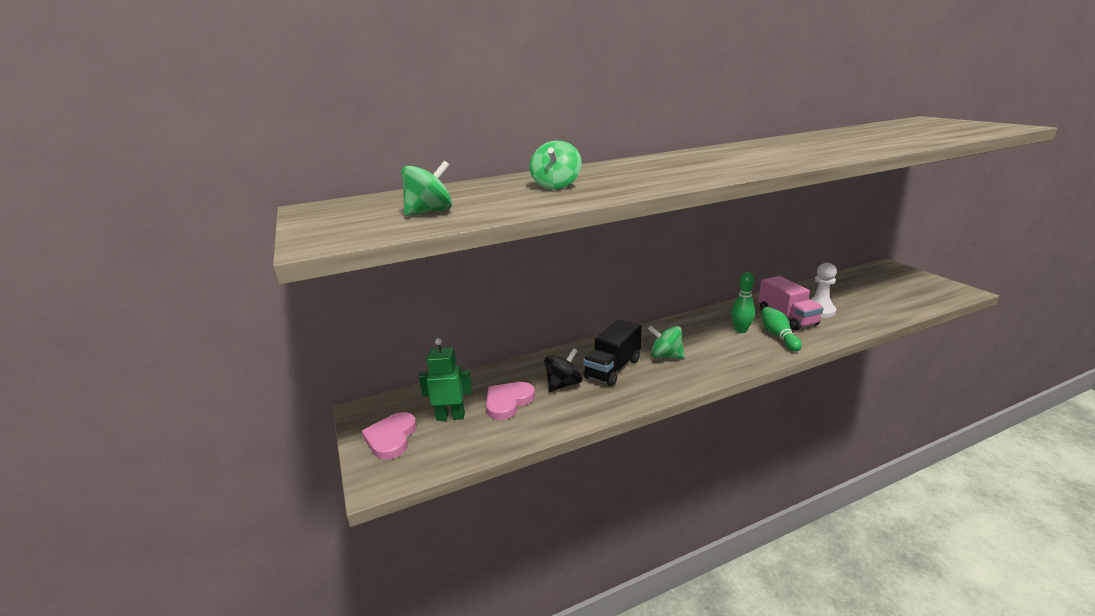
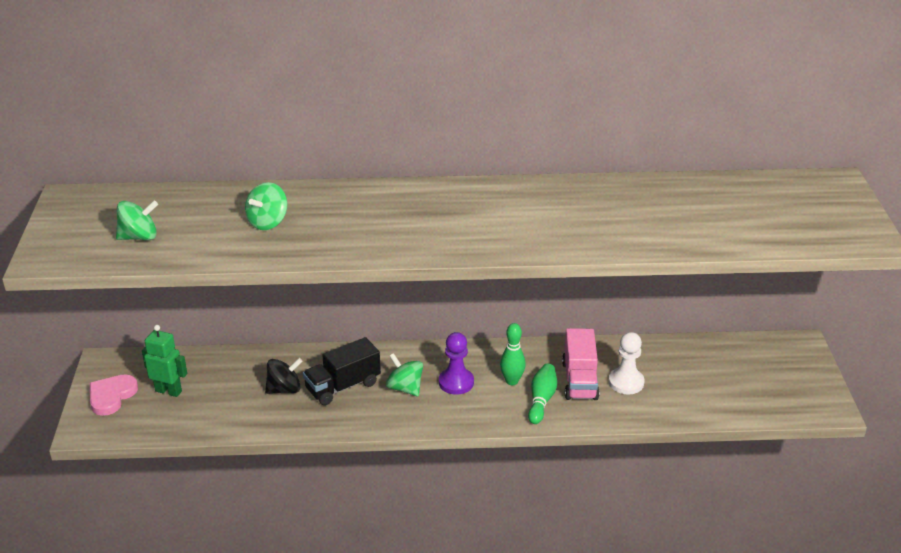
camera: 20 degrees right, 10 degrees up
(508, 402) = (224, 392): pink heart -> none
(701, 342) = (456, 382): none -> purple pawn

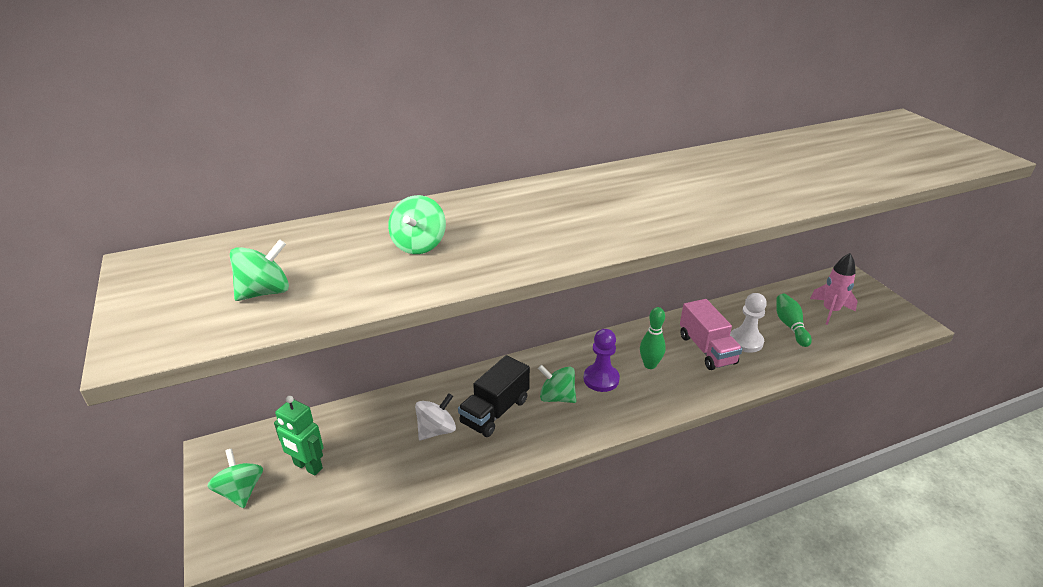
camera: 20 degrees left, 0 degrees up
(111, 396) = (241, 491): pink heart -> green spinning top
(168, 391) = (307, 466): green robot -> green robot turned 150 degrees counterclockwise
(284, 389) = (436, 430): black spinning top -> white spinning top
(541, 400) = (688, 376): green bowling pin -> green bowling pin (790, 326)
(745, 374) = (830, 311): none -> pink rocket

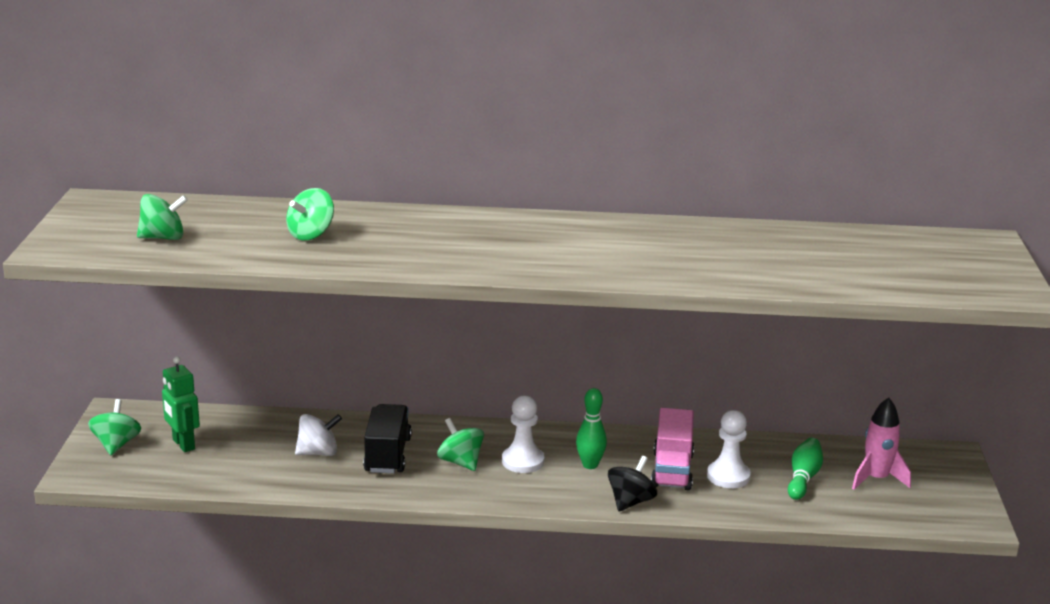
camera: 25 degrees right, 10 degrees down
(495, 411) = (387, 455): black truck -> black truck turned 120 degrees clockwise
(601, 379) = (523, 461): purple pawn -> white pawn
(707, 389) = (630, 502): none -> black spinning top

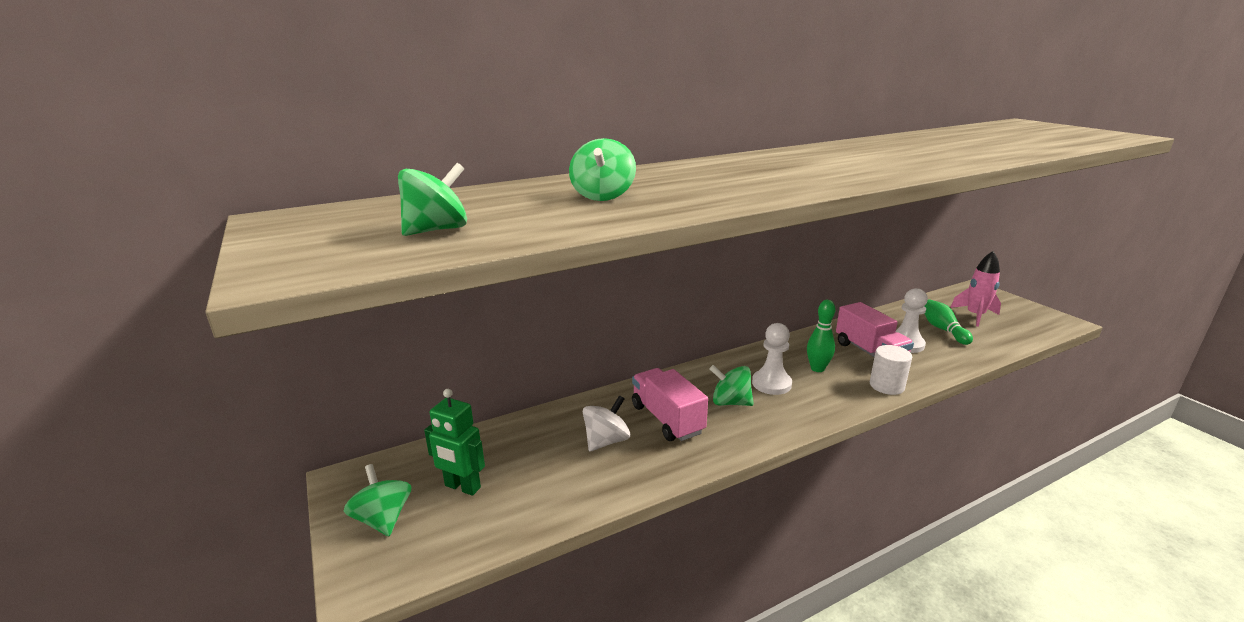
camera: 30 degrees left, 0 degrees up
(387, 455) = (667, 419): black truck -> pink truck
(630, 502) = (886, 386): black spinning top -> white cylinder

